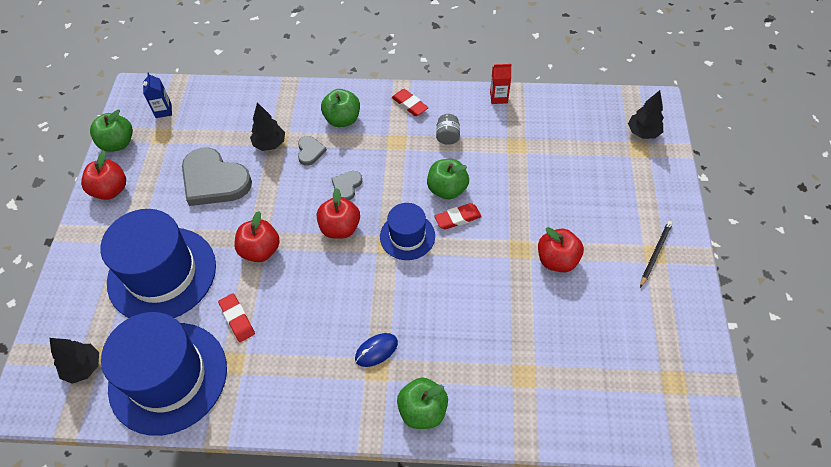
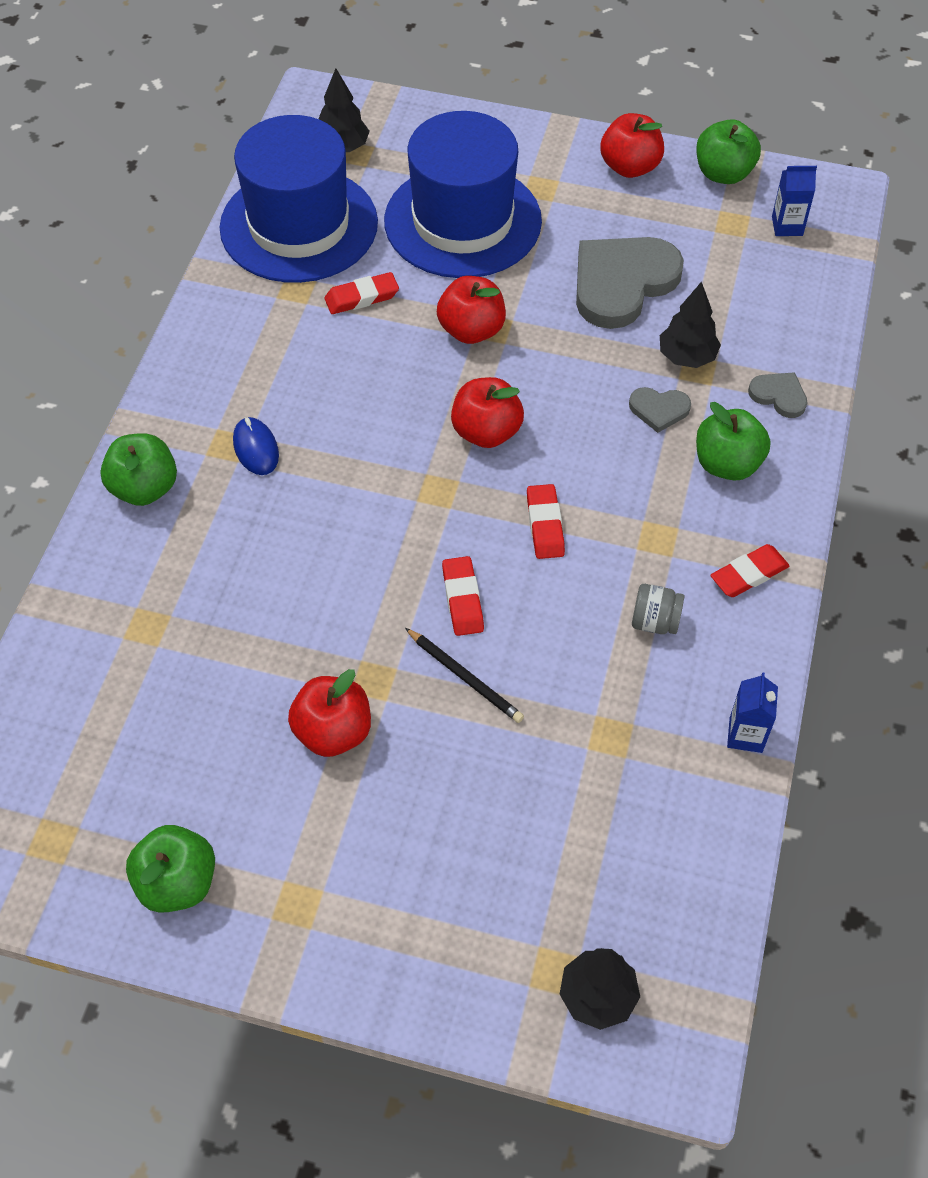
camera: 100 degrees right, 0 degrees up
(347, 186) = (571, 451): grey heart -> grey heart (779, 396)
(400, 190) = (545, 525): none -> red eraser
(407, 236) = (445, 519): blue hat -> none
(447, 189) = (529, 596): green apple -> green apple (177, 883)
(498, 97) = (745, 735): red carton -> blue carton
(655, 253) = (296, 904): black pencil -> black pencil (465, 677)

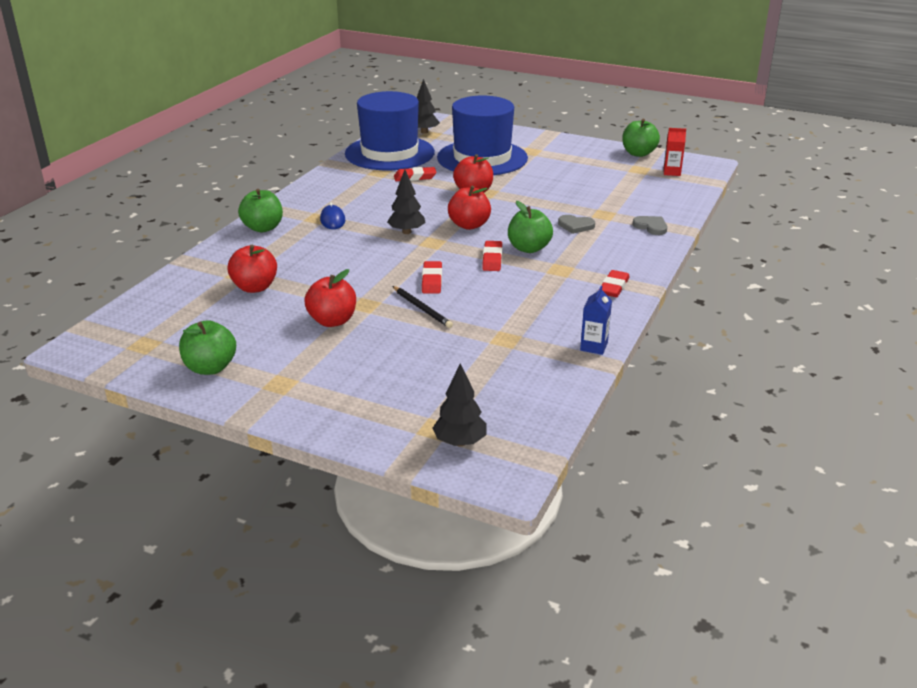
camera: 10 degrees right, 25 degrees down
(622, 283) = (567, 183): grey heart -> none
(630, 167) = (584, 148): red apple -> red apple (255, 287)
(655, 621) = (548, 299): grey jar -> none
(686, 357) = (598, 210): black tree -> black tree (406, 232)
(727, 464) = (612, 247): green apple -> green apple (529, 248)
(749, 574) = (614, 287): red eraser -> red eraser turned 45 degrees counterclockwise
(787, 226) = (671, 172): blue carton -> red carton

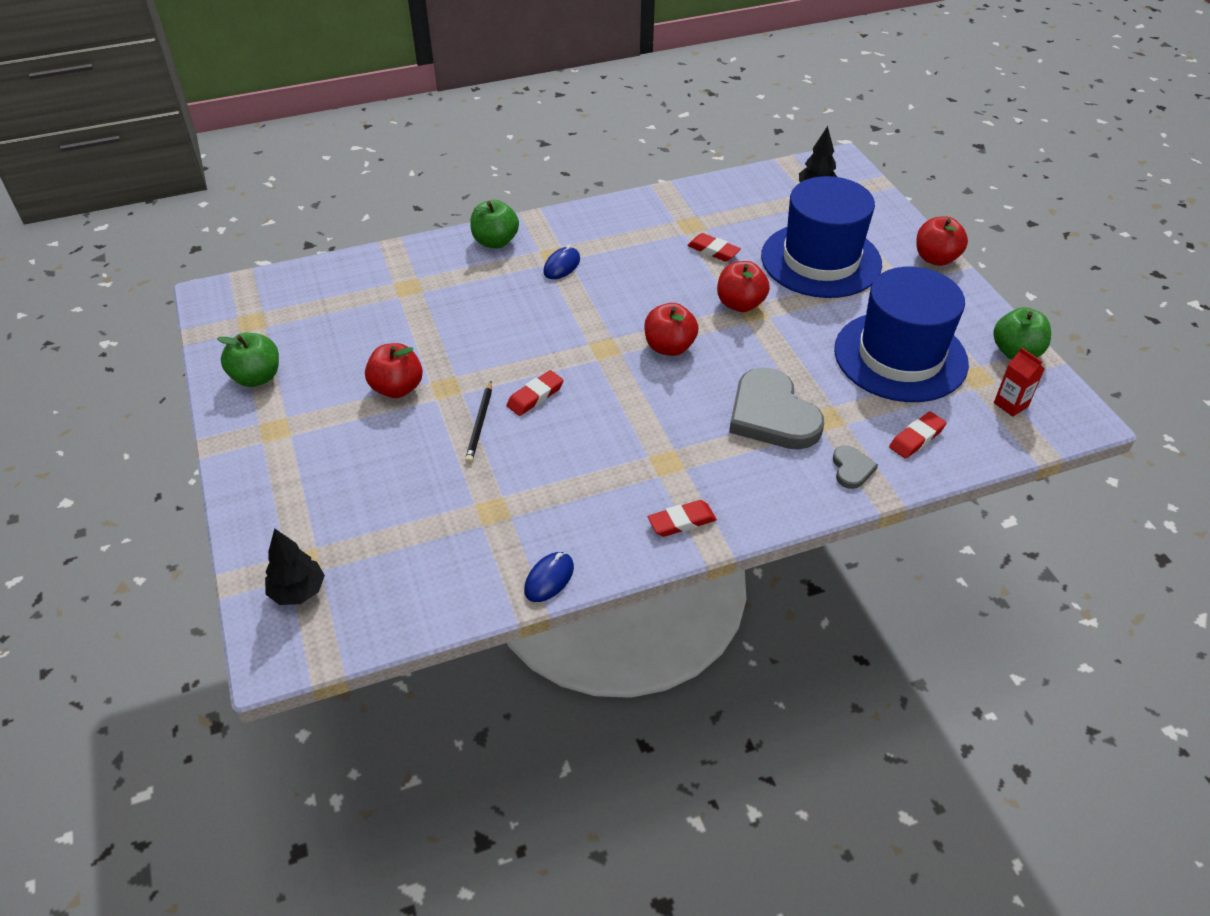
camera: 45 degrees right, 15 degrees up
(255, 287) = (396, 310): red apple -> red apple (936, 258)
(389, 153) = (737, 203): blue hat -> blue hat (900, 356)
(406, 232) = (601, 320): black tree -> none
(492, 259) = (624, 405): red eraser -> red eraser (916, 438)
(529, 248) = (679, 414): green apple -> none
(575, 226) = (772, 415): grey heart -> grey heart, size x2.16
(594, 346) = (549, 579): blue carton -> blue mouse

